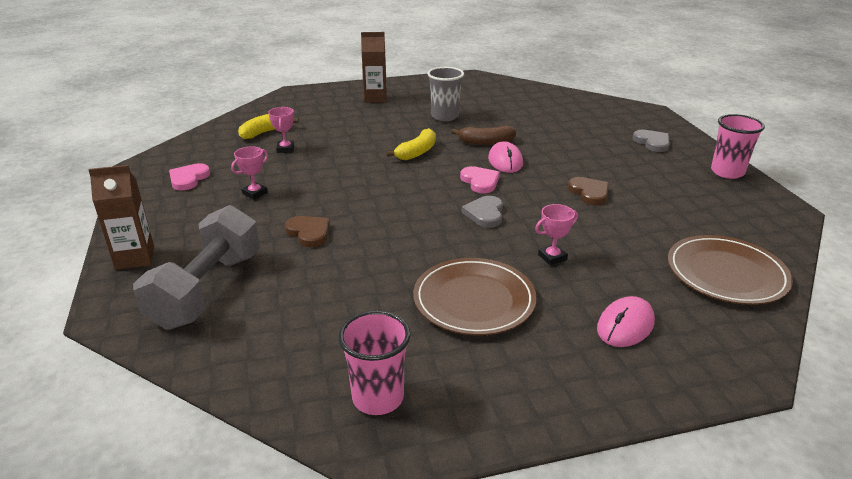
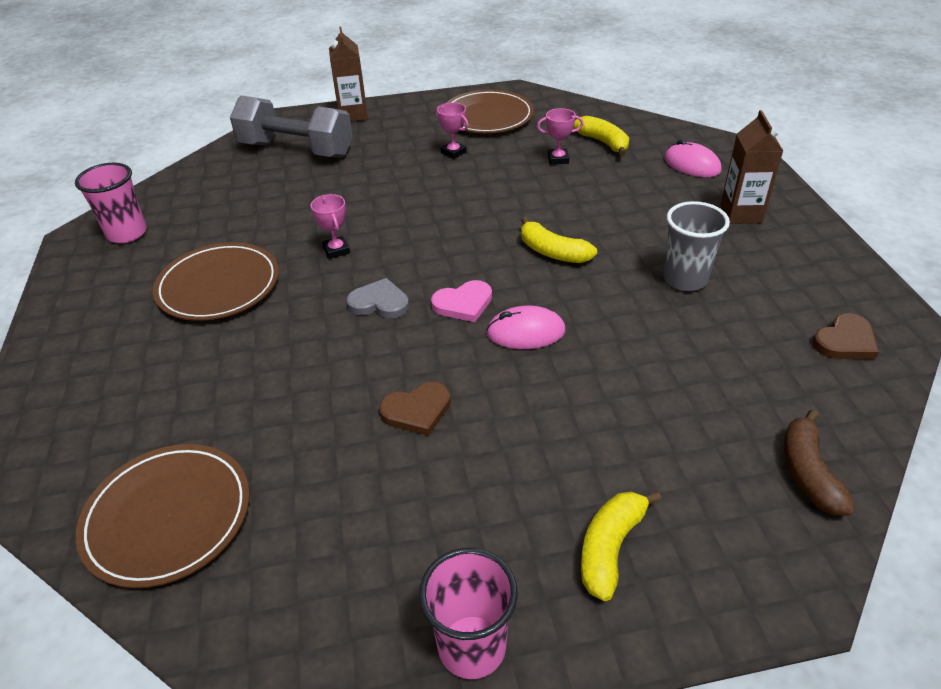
camera: 95 degrees right, 10 degrees up
(188, 179) = (487, 116): pink heart -> brown plate
(309, 233) = (369, 188): brown heart -> brown heart (845, 341)
(486, 142) = (591, 317): brown banana -> brown banana (808, 472)
(552, 257) = (269, 349): pink trophy -> pink trophy (336, 250)
(625, 325) = (126, 388): pink mouse -> pink mouse (692, 164)
(652, 142) = (610, 548): grey heart -> yellow banana

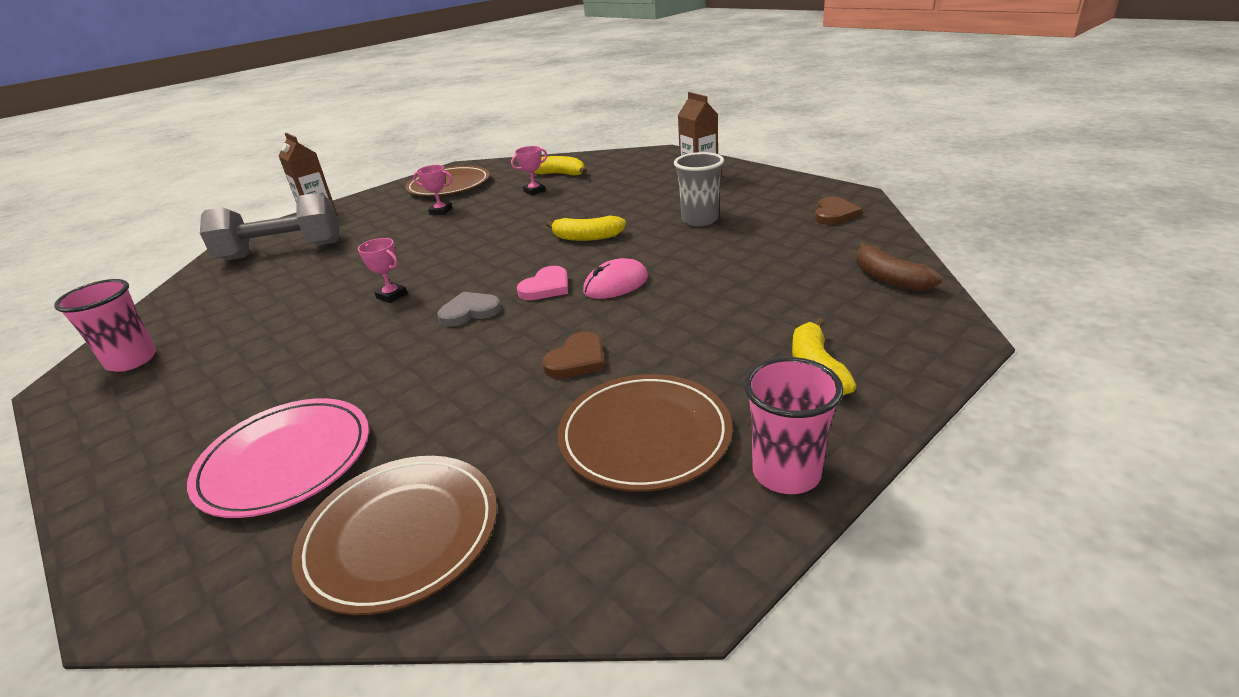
camera: 30 degrees left, 10 degrees down
(150, 397) = (285, 460): none -> pink plate
(218, 285) = (287, 357): brown plate -> brown plate (644, 435)
(692, 164) = (638, 167): pink mouse -> none

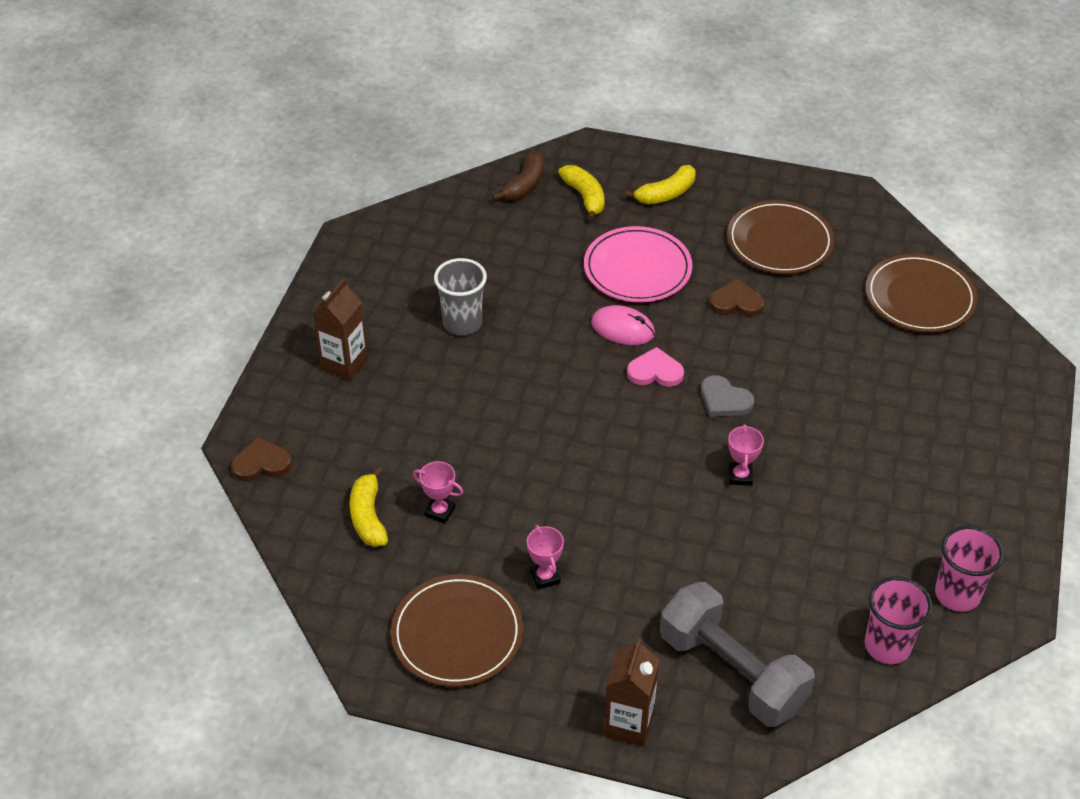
camera: 125 degrees left, 15 degrees up
(285, 460) = (931, 385): pink plate -> pink plate (637, 268)
(587, 237) = (545, 392): yellow banana -> yellow banana (584, 197)
(786, 473) = (764, 184): pink cup -> pink cup (887, 646)
(834, 214) = (408, 237): brown heart -> brown heart (261, 463)

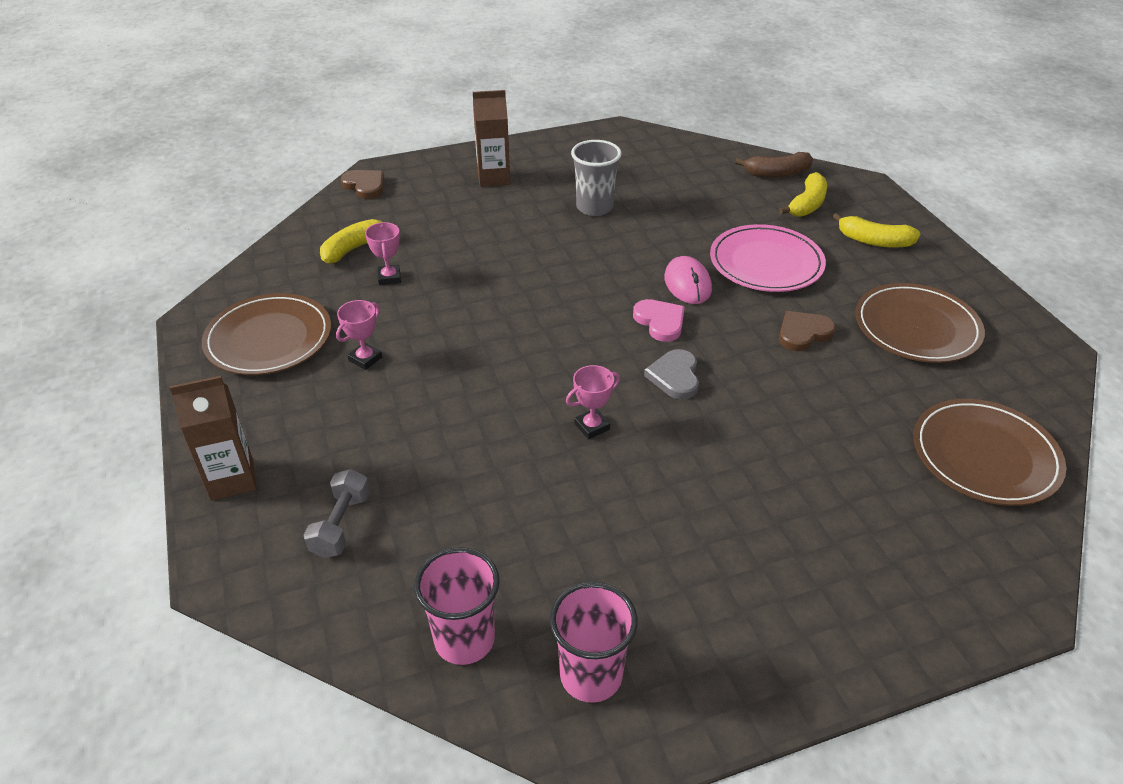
camera: 55 degrees right, 5 degrees down
(732, 672) = (341, 525): grey dumbbell -> grey dumbbell, size x0.49
(736, 302) = (803, 333): brown heart -> brown heart turned 90 degrees counterclockwise

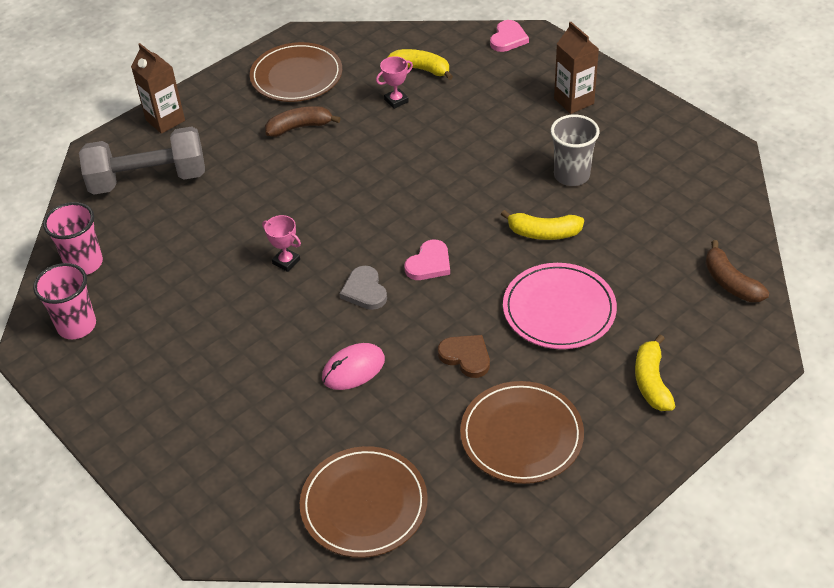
camera: 70 degrees right, 5 degrees up
(341, 525) = (148, 180): grey dumbbell -> grey dumbbell, size x2.03
(365, 186) = (508, 38): brown heart -> pink heart
(365, 359) = (299, 127): pink trophy -> brown banana
(675, 377) = (364, 290): grey heart -> grey heart turned 90 degrees counterclockwise
(687, 284) = (492, 266): pink mouse -> pink mouse (353, 369)
(807, 204) = (685, 317): yellow banana -> yellow banana (543, 233)

